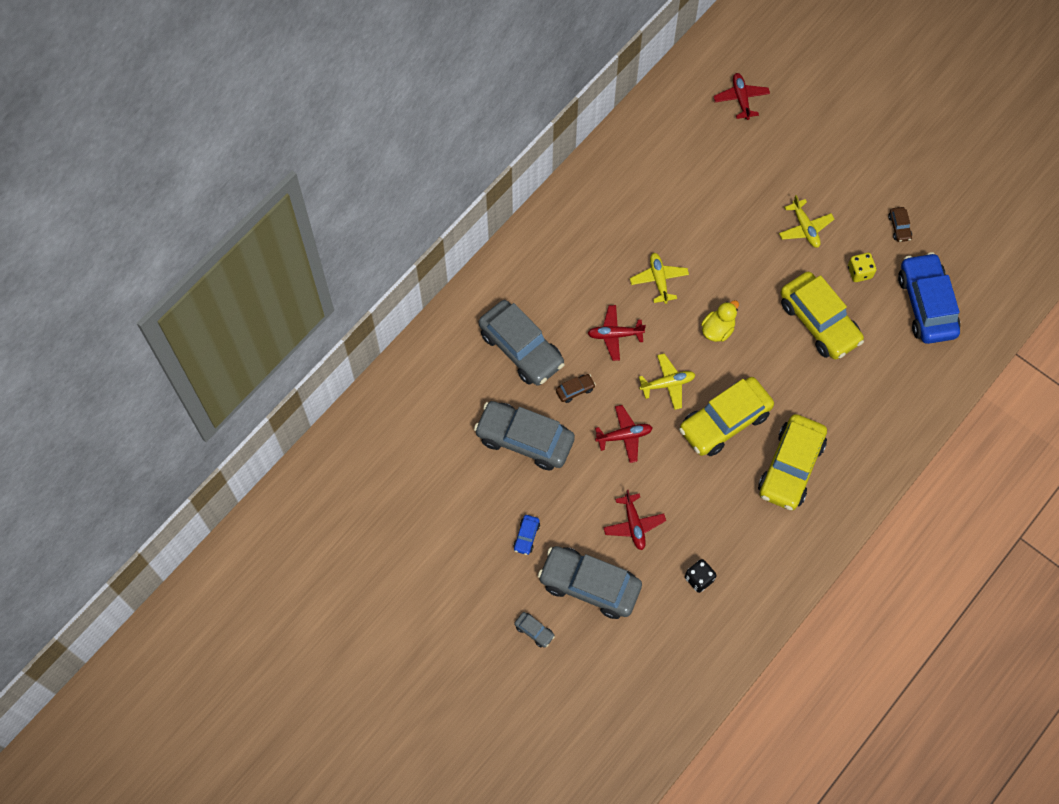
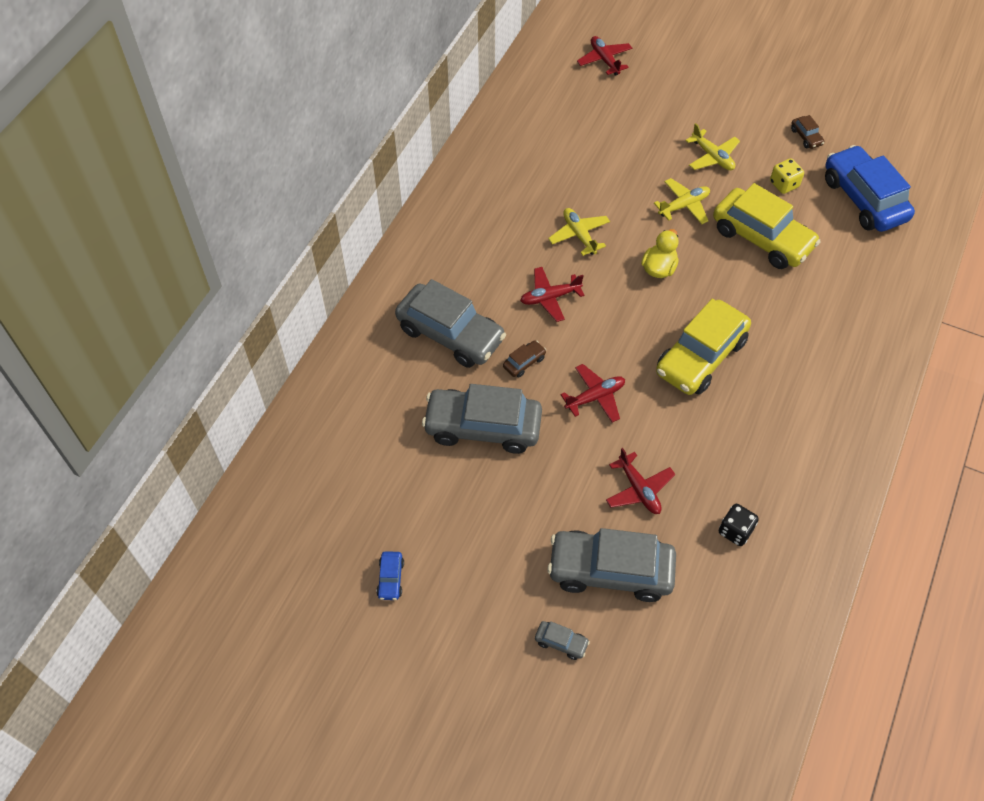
camera: 15 degrees left, 10 degrees down
(526, 536) = (517, 533): blue car -> blue car (390, 579)
(667, 384) = (624, 333): yellow plane -> yellow plane (684, 206)
(790, 467) = (790, 386): yellow car -> none

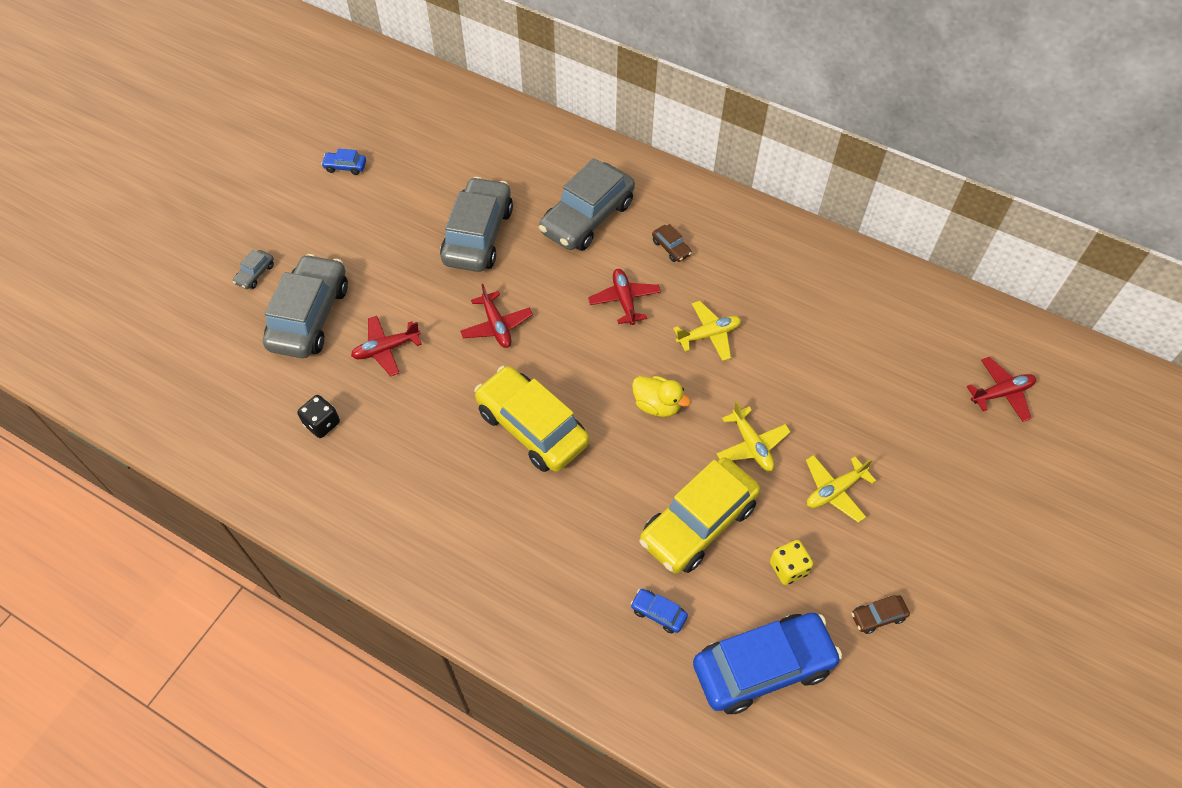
camera: 95 degrees right, 0 degrees up
(524, 362) = (546, 272): brown car -> brown car (671, 248)
(843, 260) = (658, 613): none -> blue car

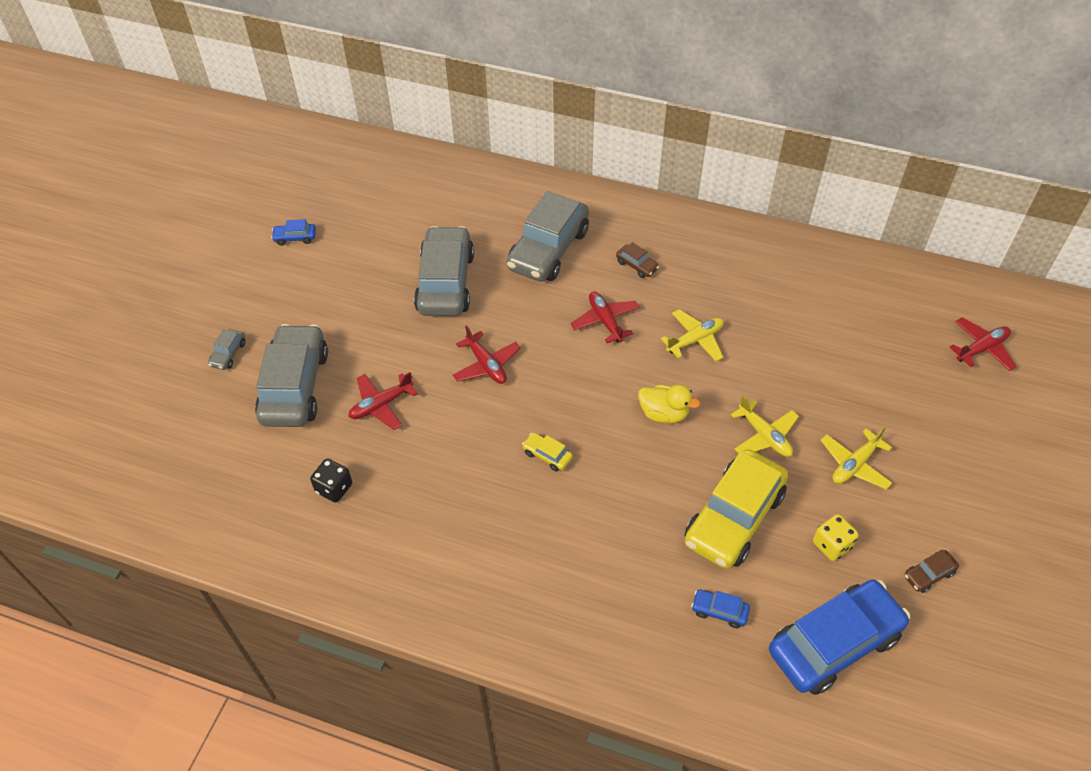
camera: 10 degrees left, 5 degrees down
(532, 427) = (547, 455): yellow car -> yellow car, size x0.41

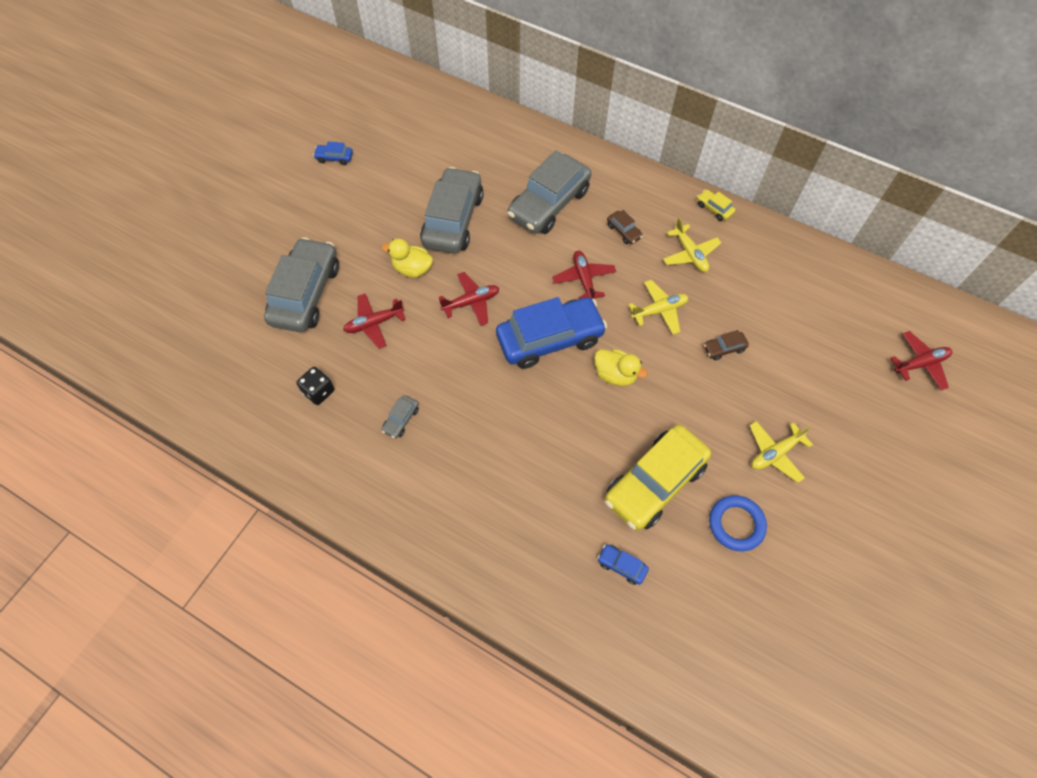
camera: 10 degrees right, 10 degrees up
(228, 354) = (257, 255): grey car -> grey car (401, 419)
(411, 341) = (412, 269): none -> yellow duck
(486, 365) = (471, 302): red plane -> red plane turned 90 degrees counterclockwise
(547, 455) = (505, 395): yellow car -> yellow car (714, 209)
(764, 436) = (700, 411): yellow plane -> yellow plane (690, 254)
(831, 545) = (736, 524): yellow dice -> blue ring
(834, 643) = (716, 615): blue car -> blue car (550, 339)
(928, 574) = (817, 569): brown car -> brown car (724, 348)

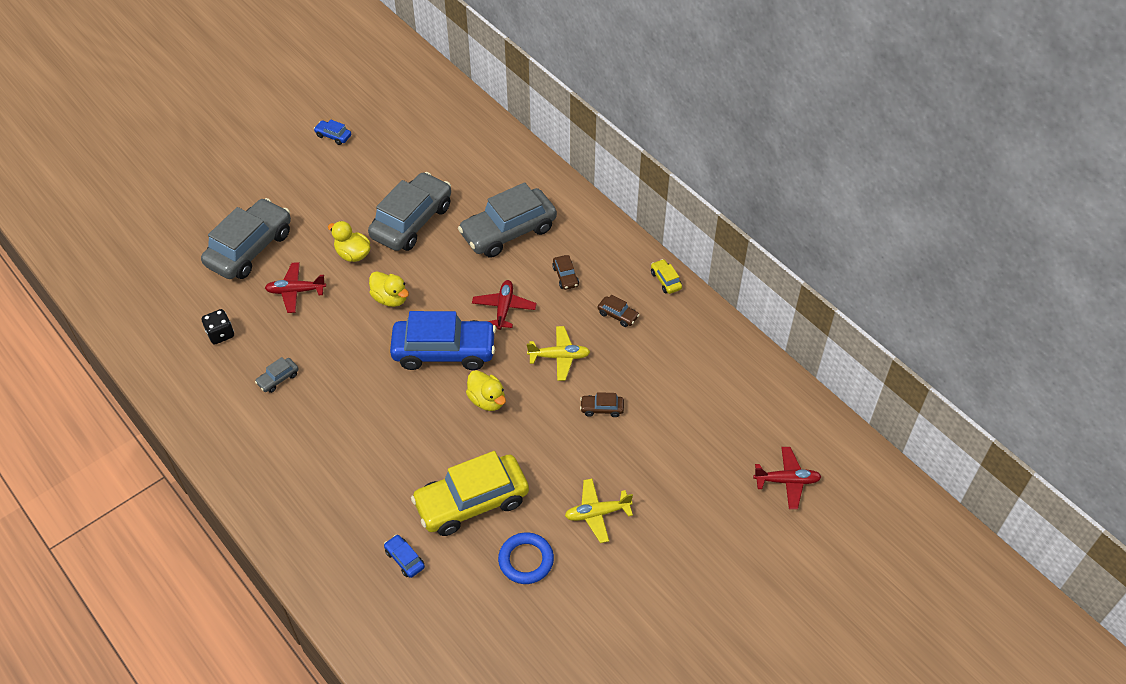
camera: 20 degrees right, 10 degrees down
(471, 302) = (390, 298): red plane -> yellow duck
(690, 254) = (618, 315): yellow plane -> brown car

